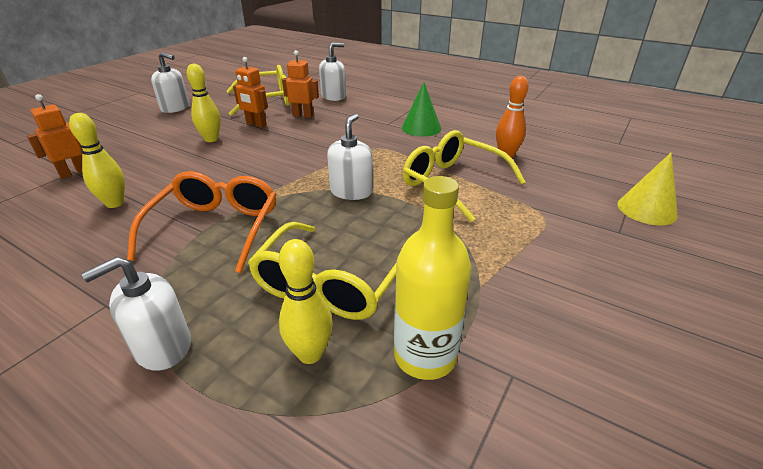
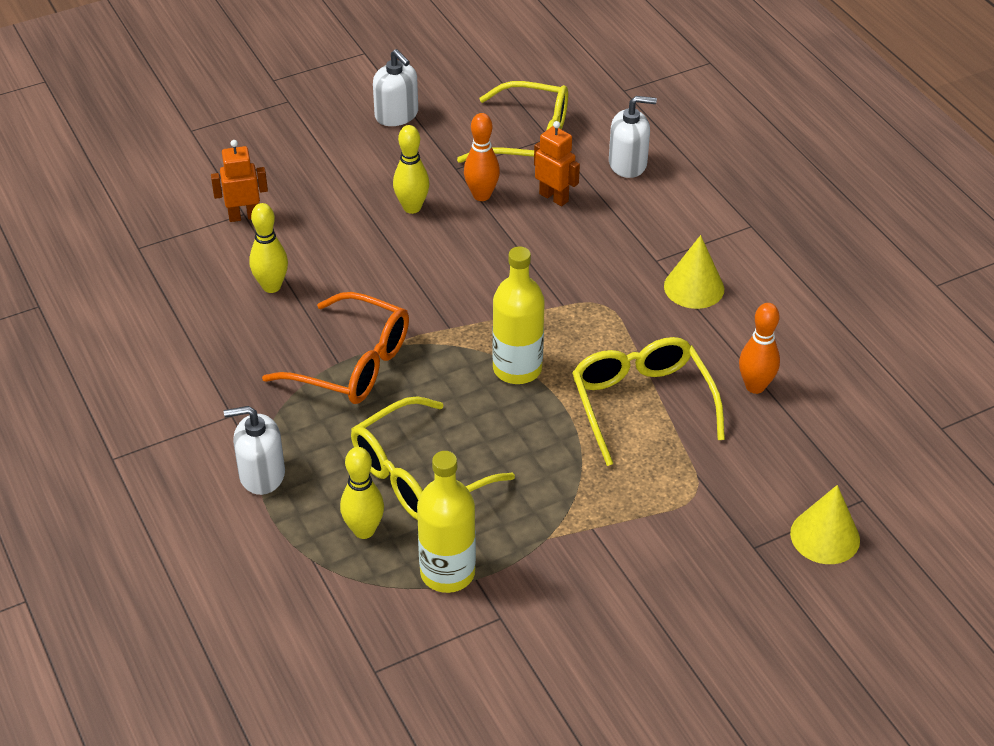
camera: 30 degrees right, 10 degrees up
(216, 228) = (353, 364): orange glasses -> orange glasses turned 75 degrees clockwise
(256, 124) = (481, 195): orange robot -> orange bowling pin
(351, 191) = (517, 368): white soap dispenser -> yellow bottle
(421, 128) = (694, 287): green cone -> yellow cone

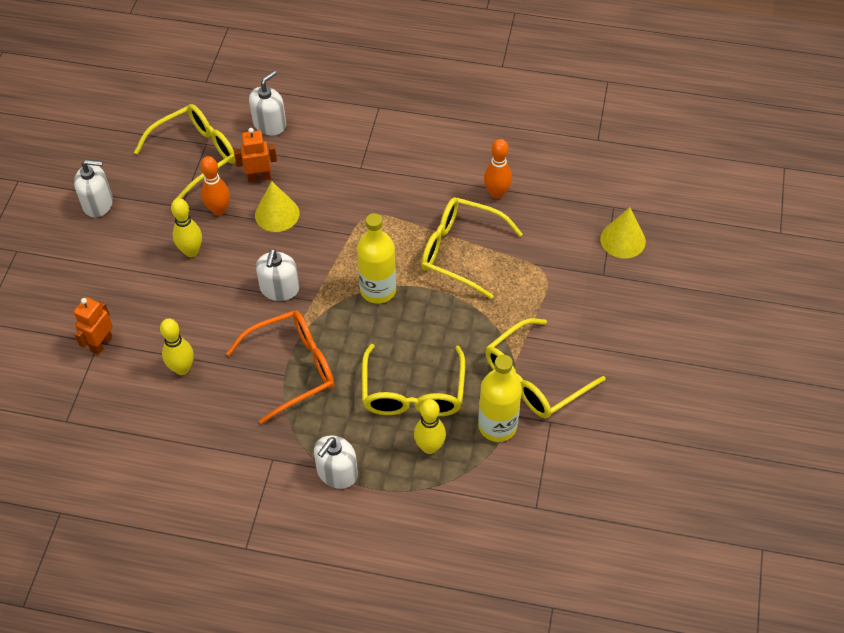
camera: 50 degrees left, 10 degrees up
(436, 295) = (279, 289): none -> white soap dispenser
(542, 569) = (534, 379): none -> yellow glasses
(694, 287) = (398, 166): yellow cone -> yellow cone (277, 214)

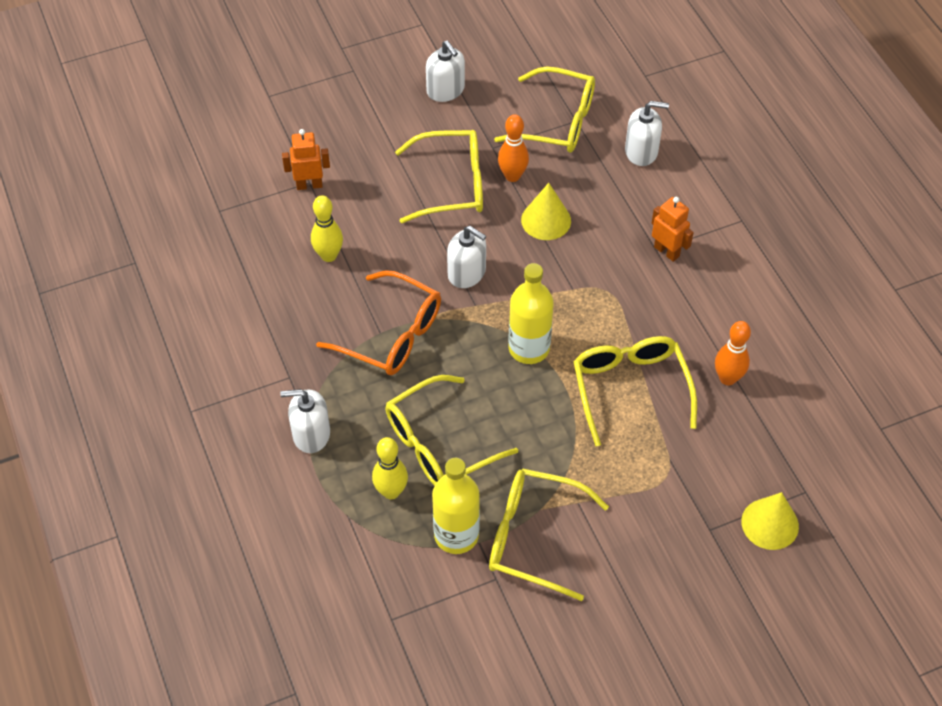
camera: 55 degrees right, 0 degrees up
(191, 251) = (452, 185): yellow bowling pin -> yellow glasses
(259, 177) = (574, 182): orange robot -> orange robot (667, 251)
(279, 289) = (467, 273): white soap dispenser -> white soap dispenser turned 120 degrees counterclockwise

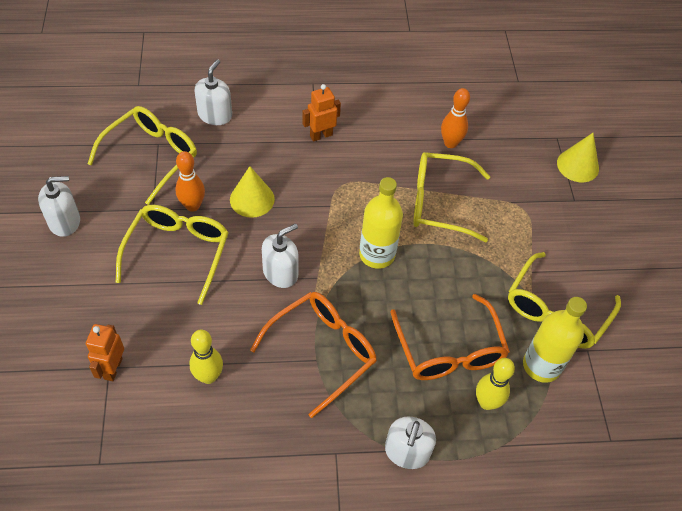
camera: 75 degrees left, 0 degrees up
(438, 444) = (449, 350): yellow glasses -> orange glasses

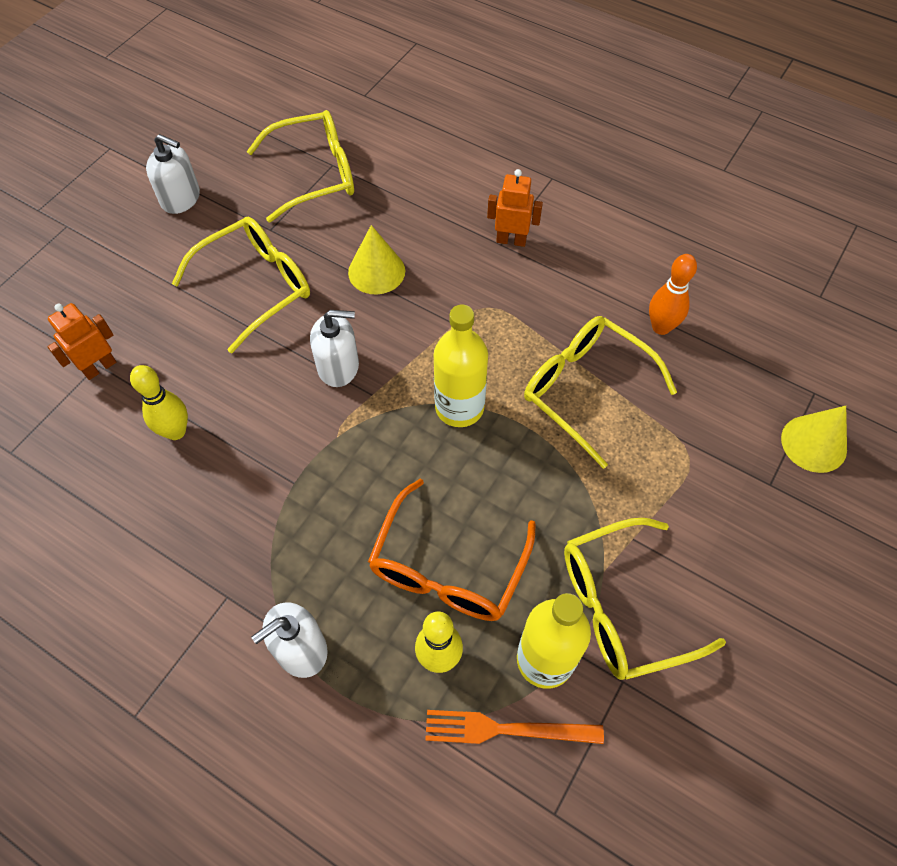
camera: 40 degrees right, 5 degrees up
(192, 206) = (311, 246): orange bowling pin -> none
(215, 115) = (415, 162): white soap dispenser -> none
(322, 351) = (309, 477): orange glasses -> none
(553, 415) = (506, 729): none -> orange fork

